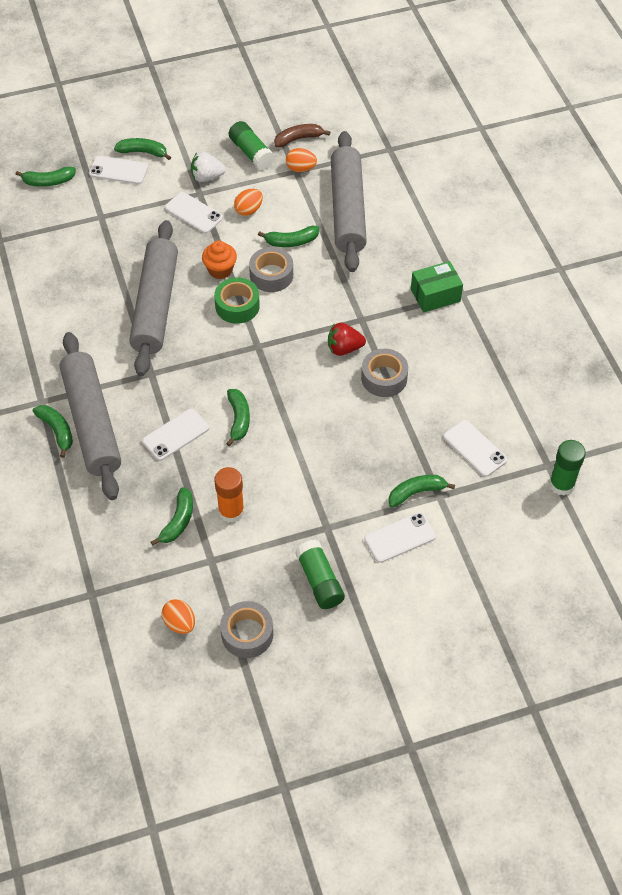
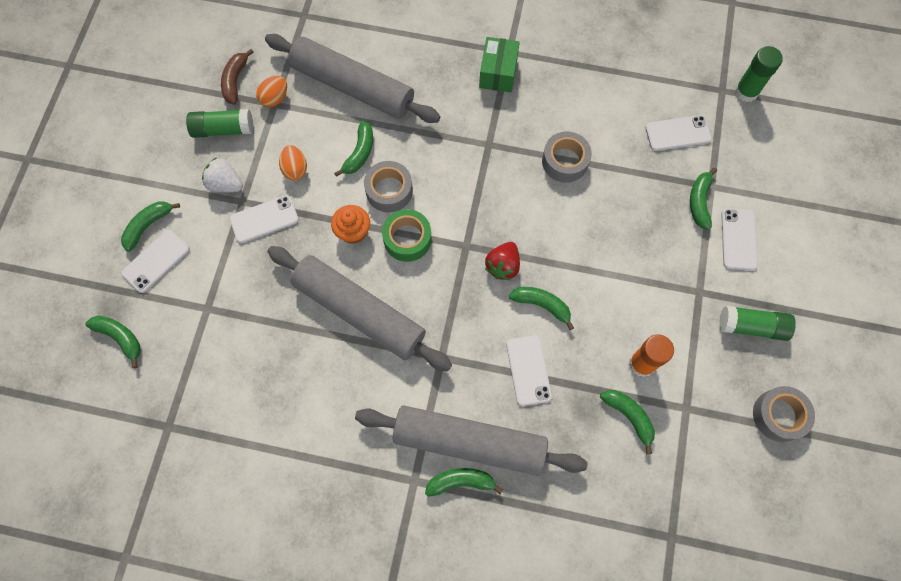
camera: 60 degrees left, 15 degrees up
(48, 181) = (120, 338): green banana -> green banana turned 75 degrees counterclockwise
(180, 623) = (741, 469): orange egg -> none
(207, 177) = (225, 184): white strawberry -> white strawberry turned 90 degrees clockwise
(344, 348) = (513, 175): red strawberry -> red strawberry (503, 266)

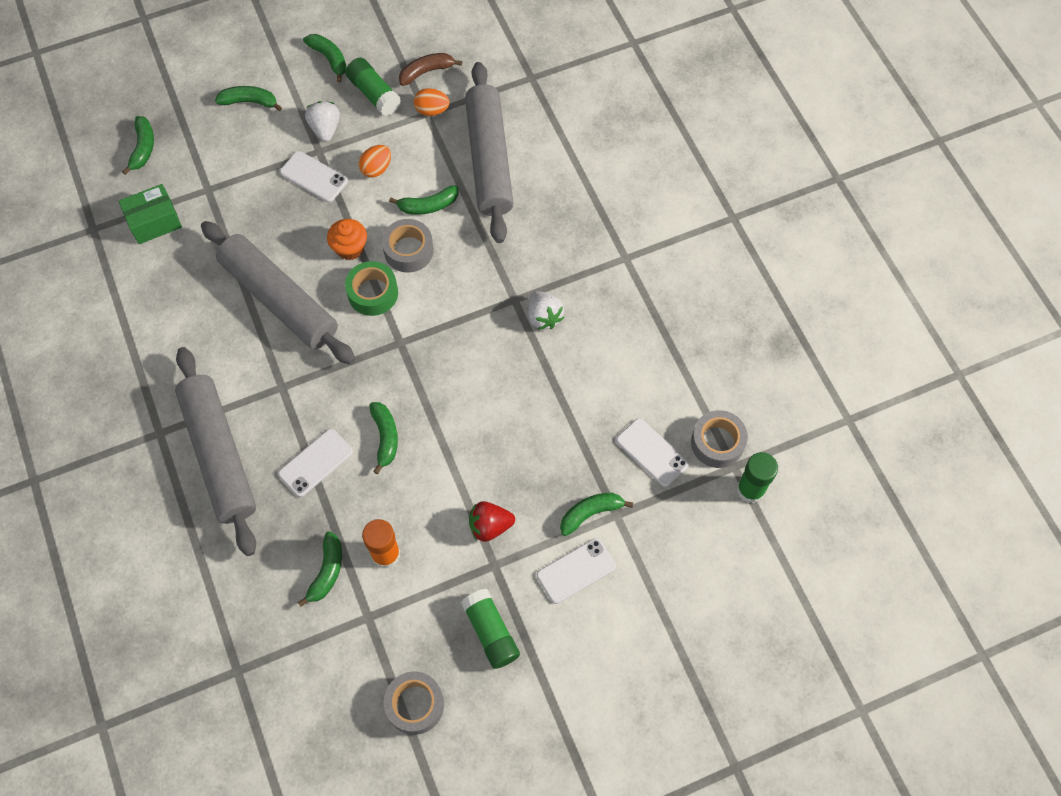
camera: 55 degrees right, 5 degrees down
(156, 261) = (223, 128): white phone -> none
(359, 312) = (279, 300): grey rolling pin -> grey rolling pin turned 45 degrees counterclockwise
(461, 482) = (180, 469): green banana -> green banana (329, 59)
(498, 73) = (595, 262): green box -> green box (154, 222)
(503, 266) = (401, 383): red strawberry -> red strawberry (490, 526)
(518, 134) = (544, 317): none -> white strawberry
(565, 161) = (545, 372): grey tape -> grey tape (717, 443)

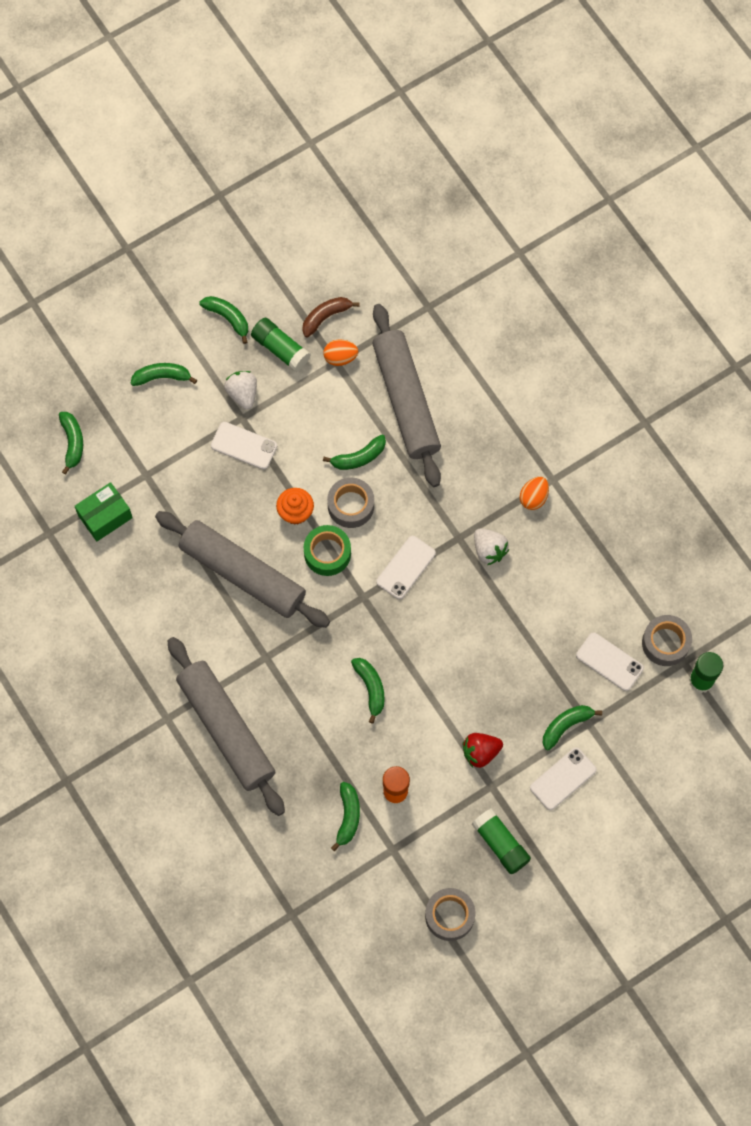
camera: 10 degrees left, 5 degrees up
(316, 463) = (314, 722): white phone -> white phone (406, 567)
(376, 168) = (301, 427): orange egg -> orange egg (533, 498)

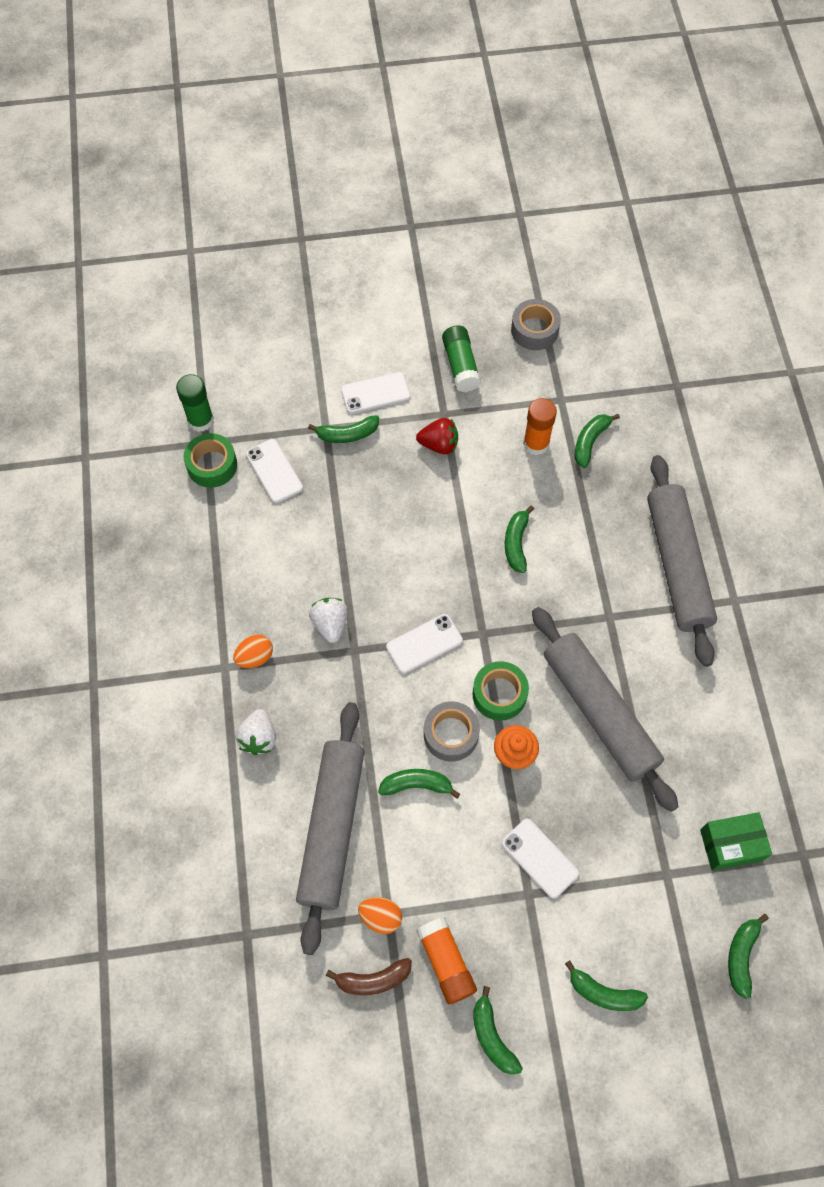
camera: 155 degrees left, 5 degrees down
(242, 394) = (515, 924): white strawberry -> white strawberry (258, 738)
(280, 349) = (446, 962): green glue stick -> orange glue stick
(665, 643) = (212, 465): grey tape -> green tape

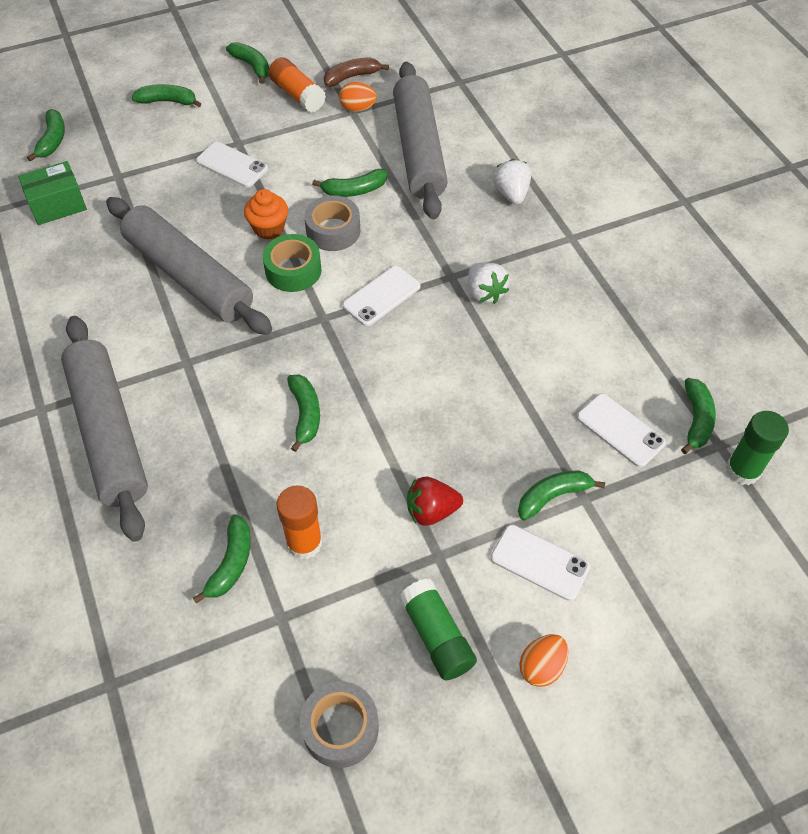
camera: 165 degrees right, 10 degrees down
(212, 465) = (696, 420): green tape -> green banana
(255, 657) = (546, 251): orange egg -> orange egg (541, 667)
(375, 393) = (540, 562): white phone -> white phone turned 60 degrees clockwise

